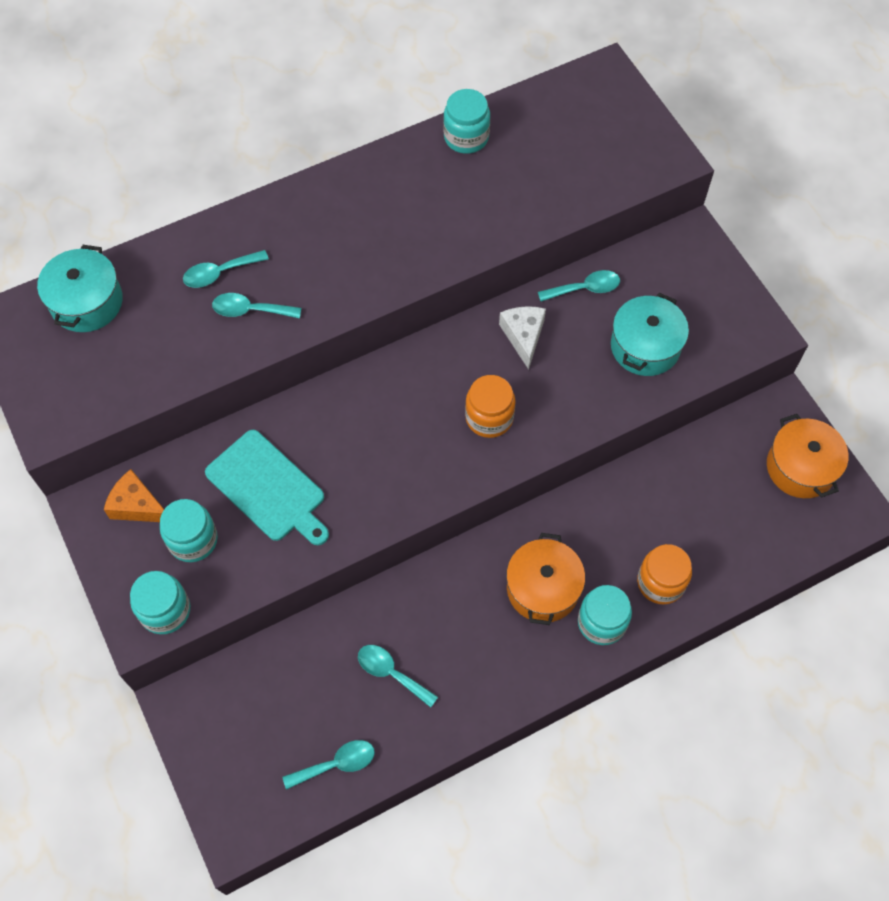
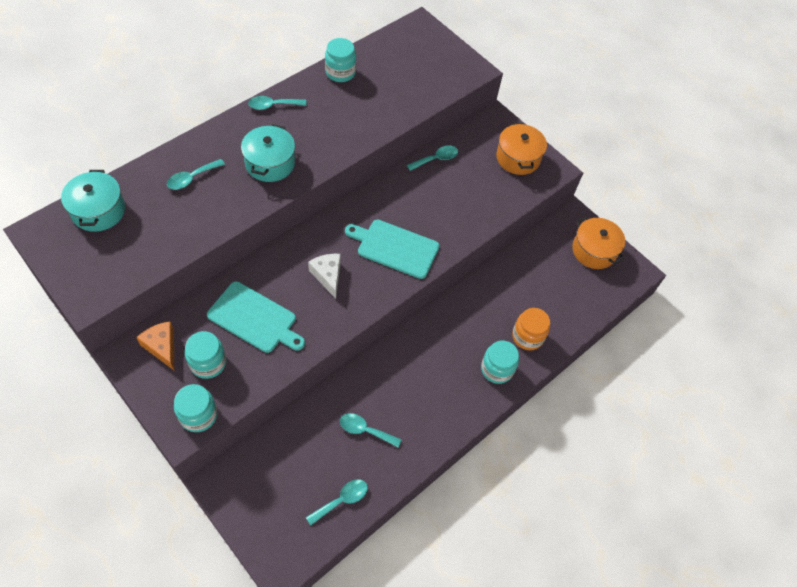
camera: 20 degrees left, 5 degrees down
(137, 506) = (162, 347): orange cheese -> orange cheese turned 45 degrees clockwise
(250, 310) = (219, 199): turquoise spoon -> turquoise spoon (273, 105)
(489, 417) = (395, 248): orange jar -> turquoise cutting board
(523, 336) = (404, 193): white cheese -> white cheese (328, 276)
(543, 588) = (453, 354): orange pot -> orange pot (518, 158)
(645, 346) = (484, 188): turquoise pot -> turquoise pot (270, 163)

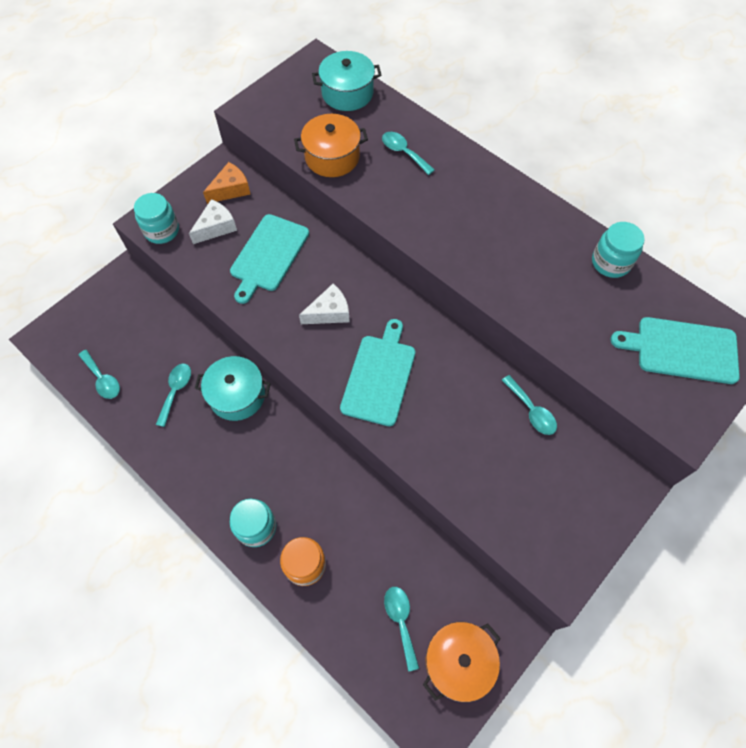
camera: 90 degrees right, 5 degrees up
(208, 363) = (216, 227): turquoise jar -> white cheese
(270, 163) = (442, 215): turquoise pot -> turquoise pot (237, 395)
(273, 105) = (529, 203): turquoise spoon -> turquoise spoon (401, 621)
(418, 55) = (682, 349): none -> turquoise cutting board
(518, 158) = (567, 521): orange pot -> orange pot (332, 157)

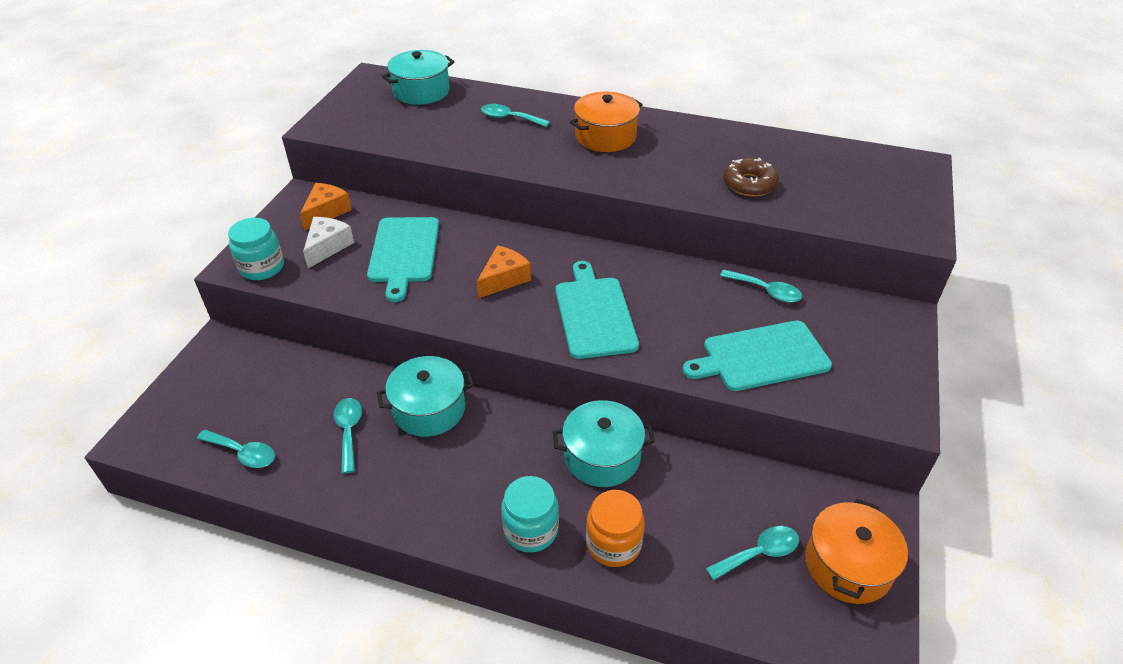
camera: 25 degrees left, 20 degrees down
(329, 312) = (504, 279): white cheese -> orange cheese
(332, 157) = (437, 139): orange pot -> orange pot (605, 136)
(336, 490) = (602, 456): none -> turquoise pot
(401, 621) = (759, 553): turquoise spoon -> turquoise spoon turned 105 degrees clockwise
(566, 309) = (749, 184): none -> brown donut
(610, 262) = (761, 142): turquoise jar -> none
(682, 349) = (871, 182): turquoise cutting board -> turquoise cutting board (761, 357)

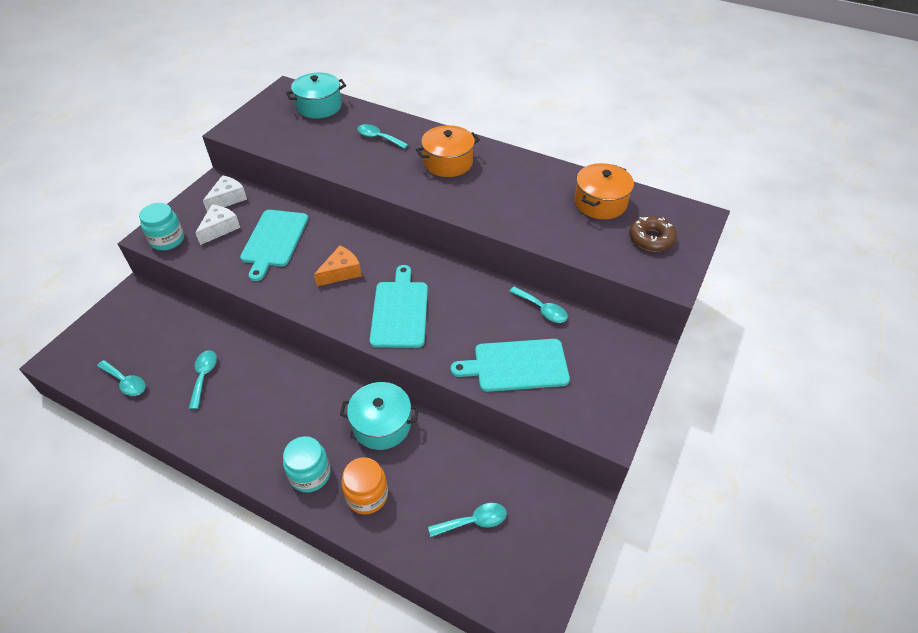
camera: 10 degrees right, 5 degrees up
(326, 212) = (228, 199): orange cheese -> white cheese
(429, 409) = (266, 367): turquoise pot -> none
(749, 184) = (547, 219): brown donut -> brown donut (651, 239)
(847, 565) = (538, 542): orange pot -> orange pot (600, 203)

